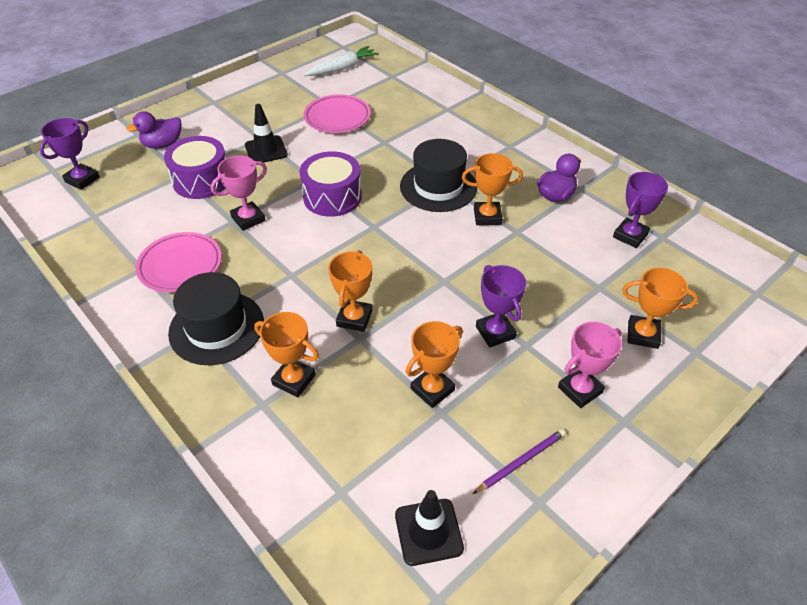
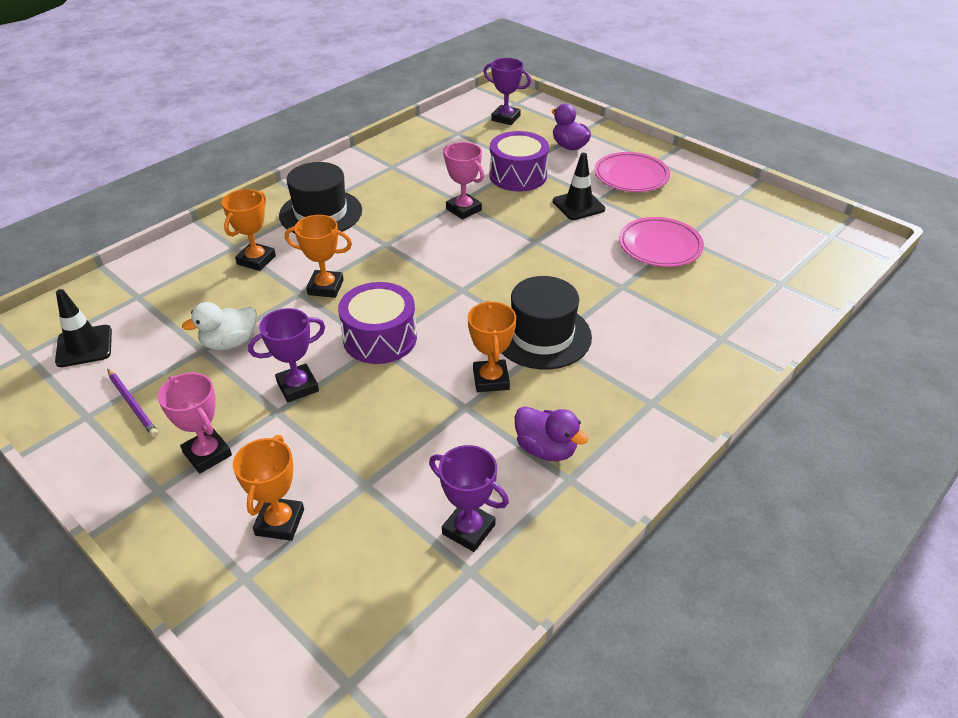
camera: 85 degrees right, 5 degrees down
(180, 265) = (396, 184): pink plate -> pink plate (631, 176)
(332, 197) = (507, 257): purple drum -> purple drum (380, 338)
(342, 68) = (775, 240): white carrot -> none
(432, 389) = (230, 343): orange trophy -> white duck

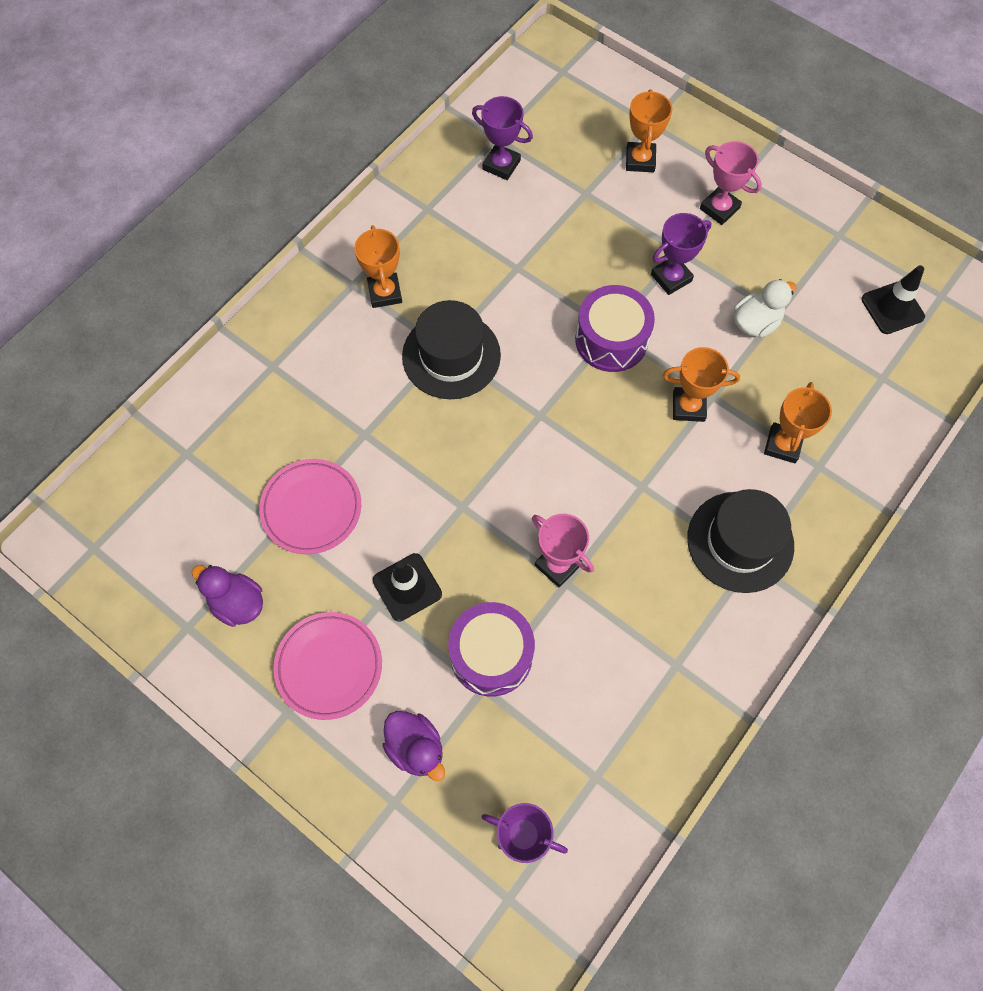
camera: 175 degrees right, 25 degrees up
(133, 404) = (807, 249): purple pencil -> none
(491, 379) = (497, 298): orange trophy -> orange trophy (385, 293)
(546, 449) = (446, 233): purple duck -> purple duck (237, 603)

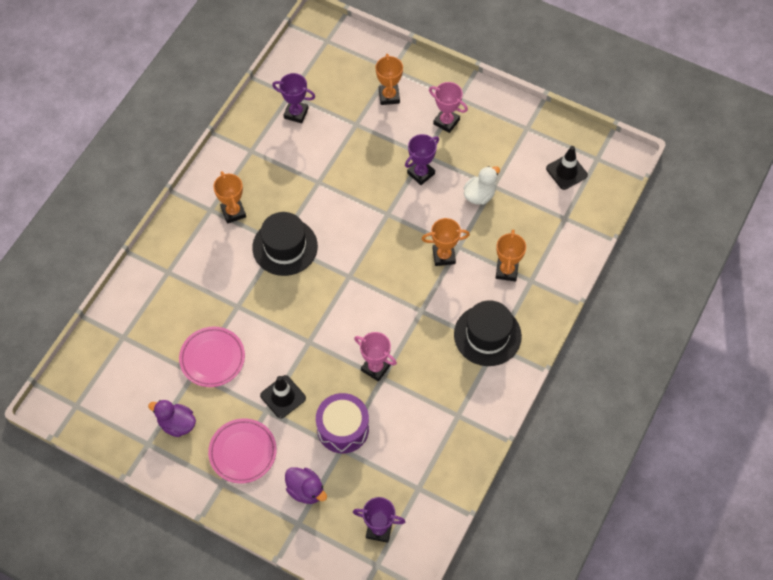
camera: 10 degrees left, 5 degrees down
(611, 340) = (388, 220): purple drum -> none

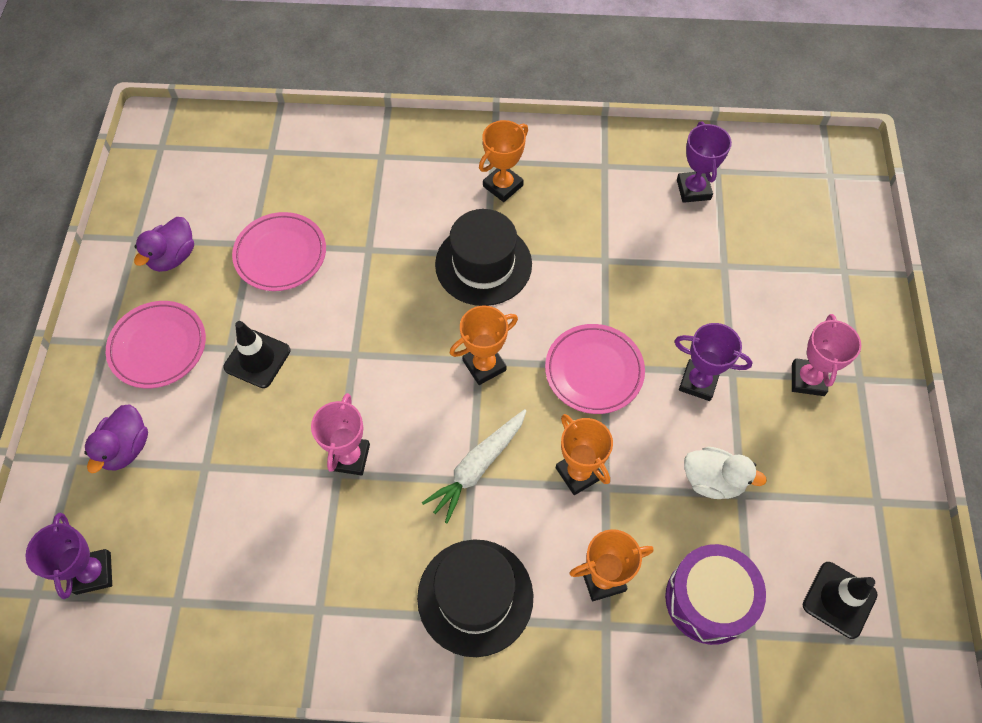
camera: 65 degrees right, 0 degrees up
(177, 424) = (173, 257): purple duck -> purple duck turned 150 degrees counterclockwise
(343, 428) = (237, 455): purple drum -> purple drum (708, 600)
(387, 221) = (594, 371): none -> pink plate
(389, 96) = (797, 286): orange trophy -> orange trophy (484, 365)
(415, 304) = (477, 467): none -> white carrot

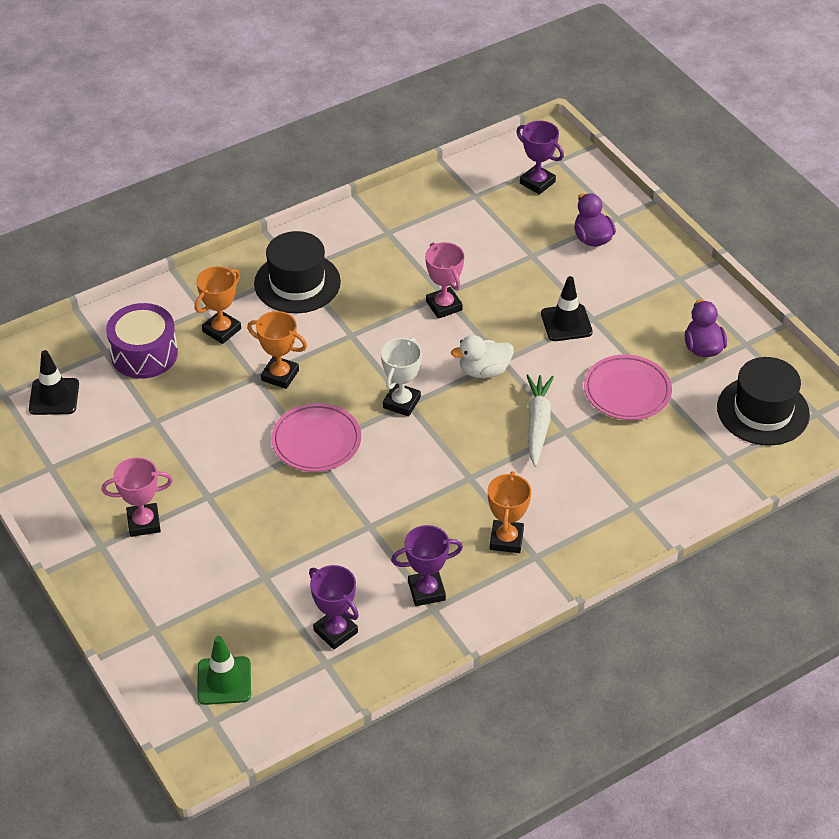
camera: 145 degrees right, 15 degrees down
(158, 347) = (641, 294): pink plate -> none
(477, 467) = (353, 343): white carrot -> white carrot (538, 424)
(483, 264) = (465, 469): black hat -> black hat (763, 411)
(484, 365) = (401, 402): orange trophy -> white trophy
(698, 382) = (230, 476): purple trophy -> purple trophy (426, 591)
(713, 480) = (180, 419): white duck -> white duck (484, 371)
(806, 199) = (224, 681): none -> green traffic cone
(807, 379) = (144, 523): pink trophy -> pink trophy turned 75 degrees counterclockwise

